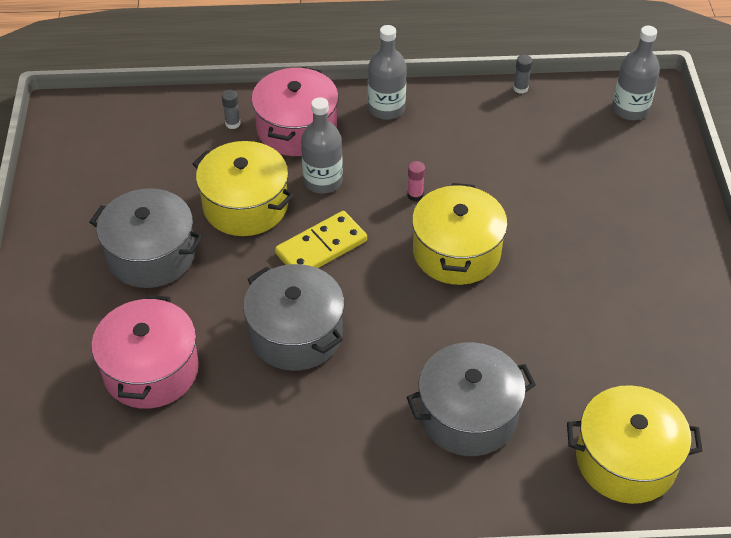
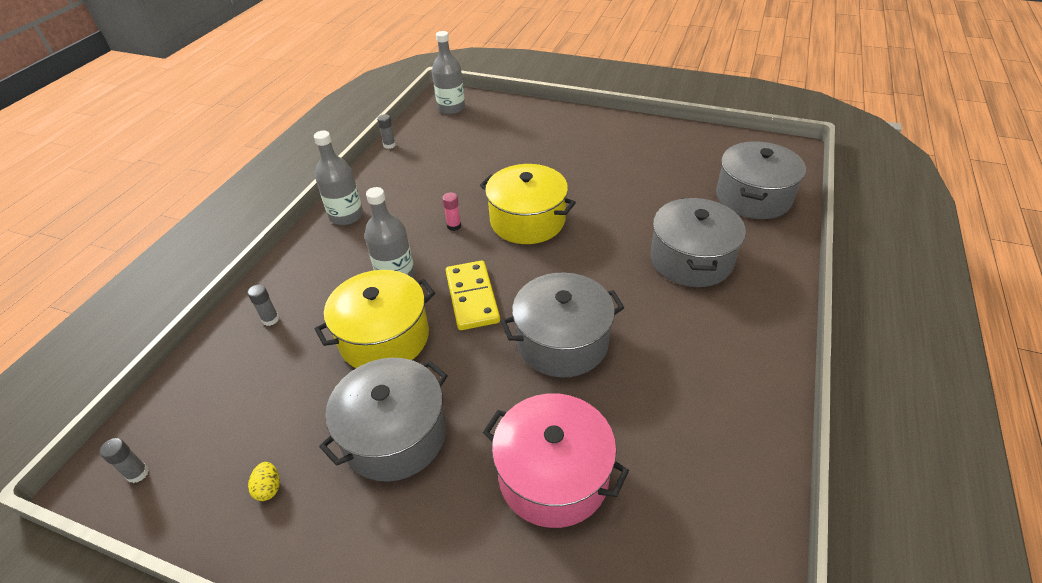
camera: 65 degrees left, 5 degrees down
(69, 129) = (138, 473): none -> grey glue stick
(82, 203) = (269, 488): none -> yellow egg
(297, 129) = (319, 276): pink pot -> none
(626, 460) = (753, 197): yellow pot -> grey pot

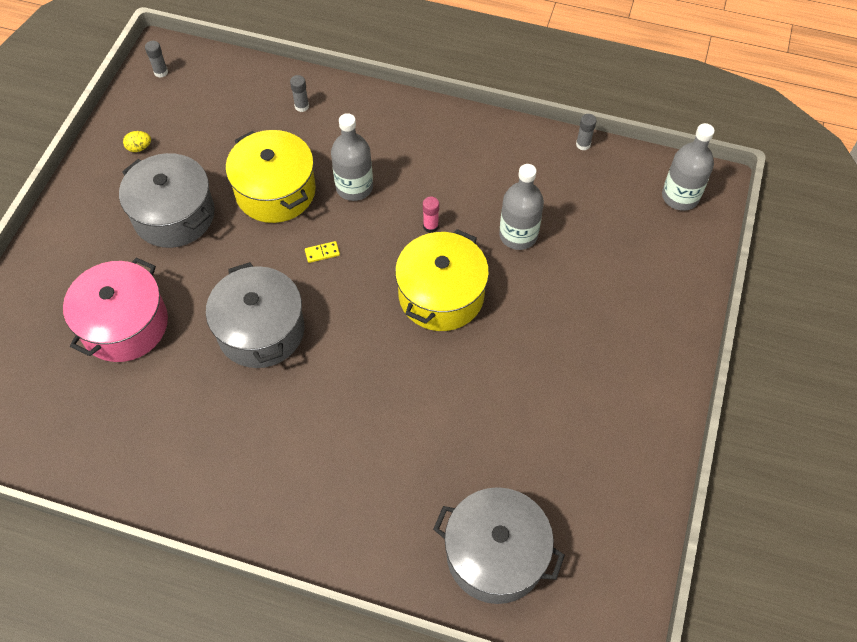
camera: 85 degrees right, 15 degrees up
(346, 215) = (446, 130): grey bottle -> grey bottle (518, 235)
(472, 297) = (322, 253): yellow domino -> yellow domino, size x0.40
(691, 259) = (373, 460): grey pot -> none

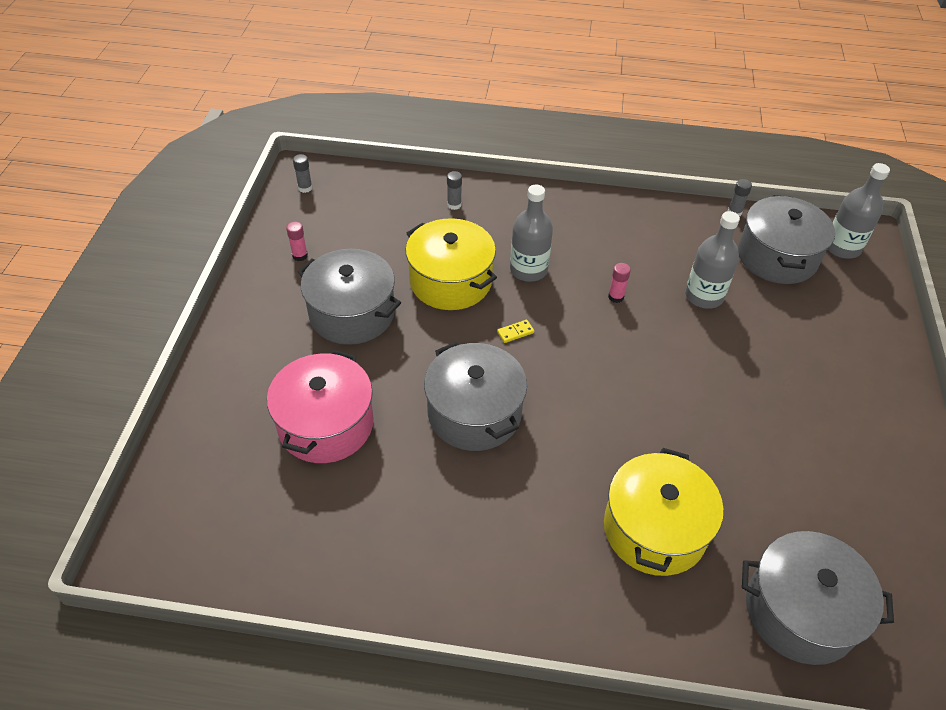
camera: 10 degrees left, 10 degrees down
(139, 148) = (300, 256): yellow egg -> pink glue stick
(441, 295) = (648, 358): yellow pot -> yellow pot (654, 529)
(608, 200) = (777, 257): none -> grey pot

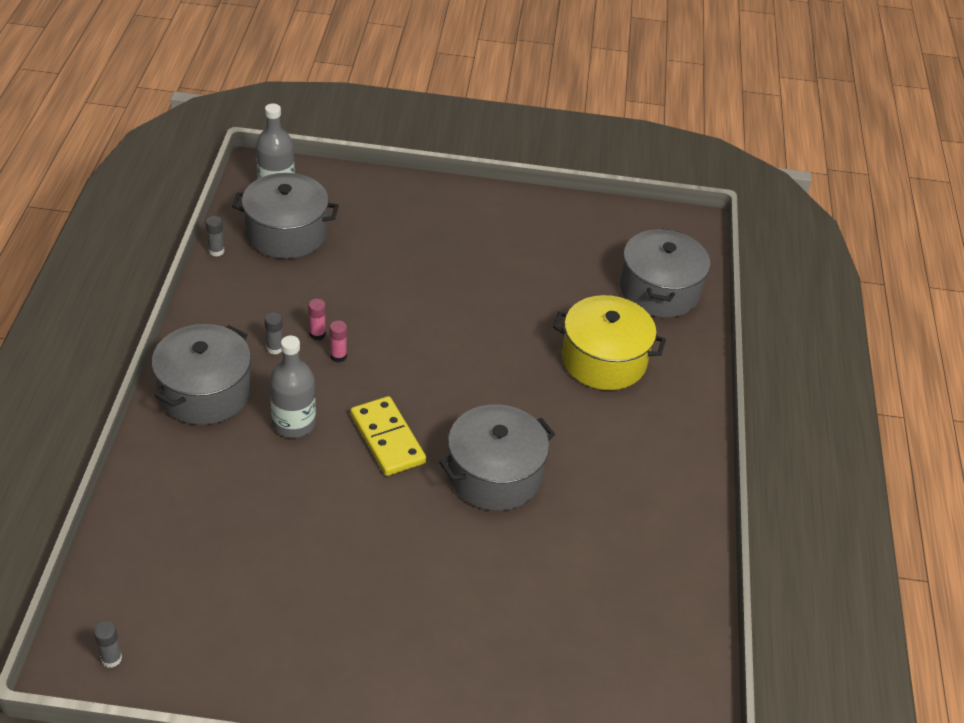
camera: 95 degrees left, 5 degrees down
(300, 256) = (254, 650): pink glue stick -> pink glue stick (317, 334)
(326, 424) = (518, 599): pink pot -> none
(352, 313) = (357, 586): grey pot -> grey pot (205, 392)
(450, 281) = (308, 493): yellow pot -> none
(454, 205) = (172, 489): grey glue stick -> grey glue stick (275, 348)
(515, 332) = (387, 439): yellow domino -> yellow domino, size x2.48
(704, 296) = (339, 292): grey bottle -> none

